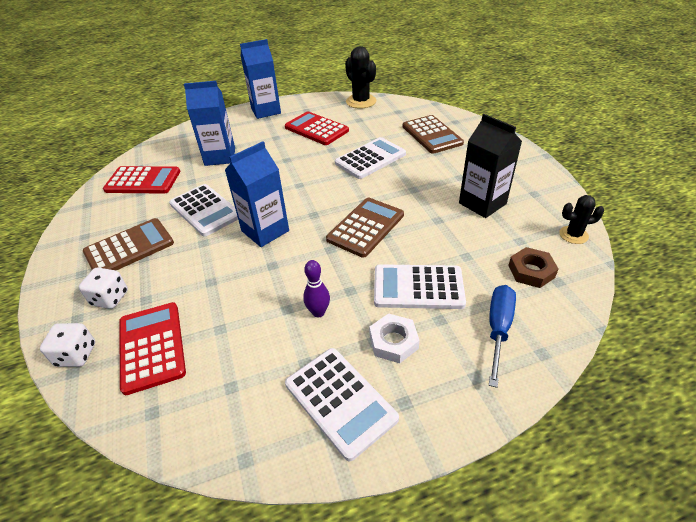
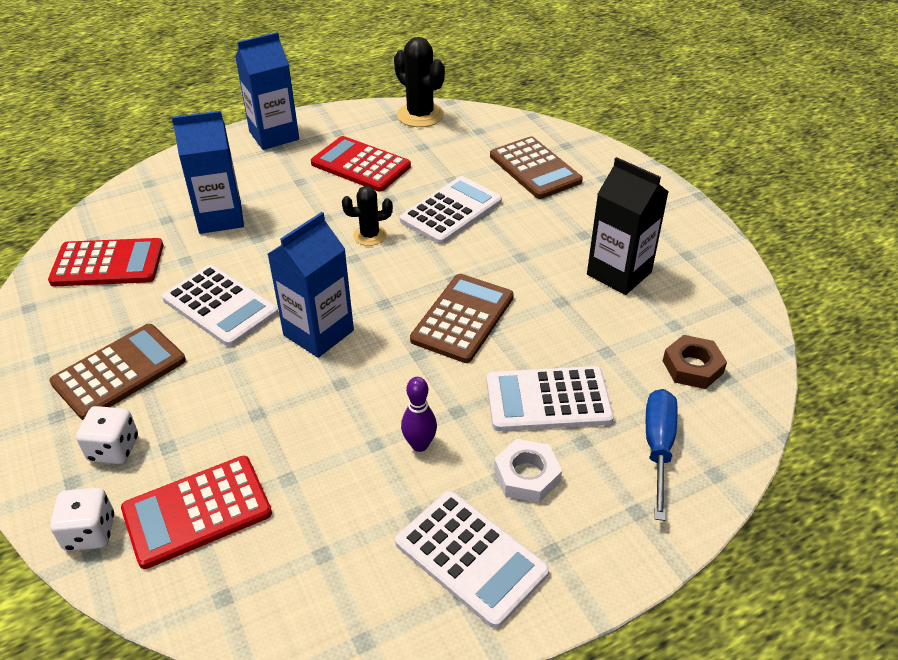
camera: 10 degrees left, 0 degrees up
(152, 346) = (197, 511): red calculator -> red calculator turned 90 degrees counterclockwise
(573, 235) = (743, 312): black cactus -> black cactus (370, 235)

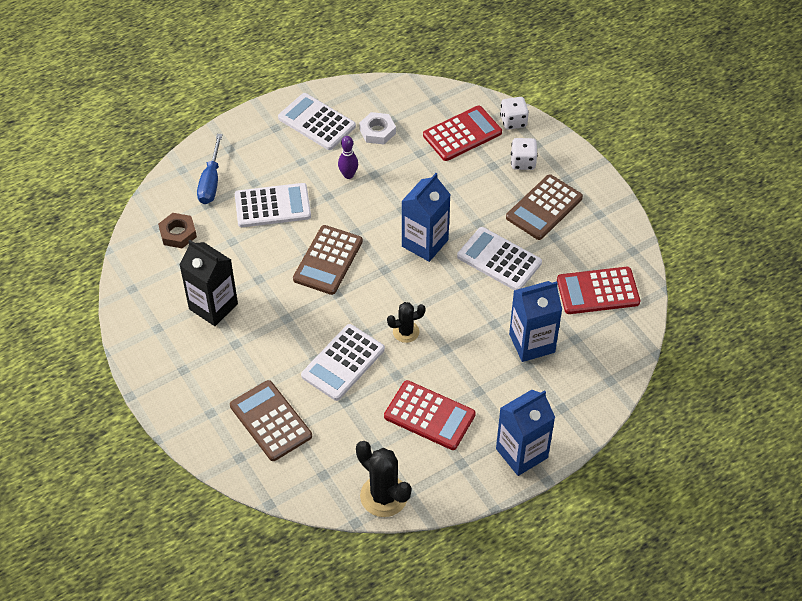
camera: 175 degrees right, 10 degrees up
(527, 475) = (287, 162): white nut -> white nut (377, 131)

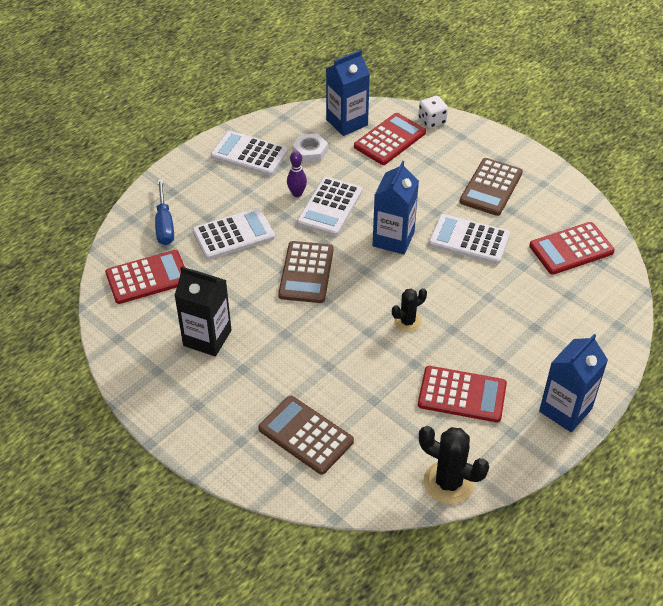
camera: 15 degrees left, 5 degrees down
(178, 233) = (147, 277): brown nut -> red calculator
(343, 363) = (357, 363): white calculator -> white calculator (330, 207)
(523, 162) = (455, 153): white dice -> none
(532, 343) = (531, 307): blue carton -> blue carton (347, 122)

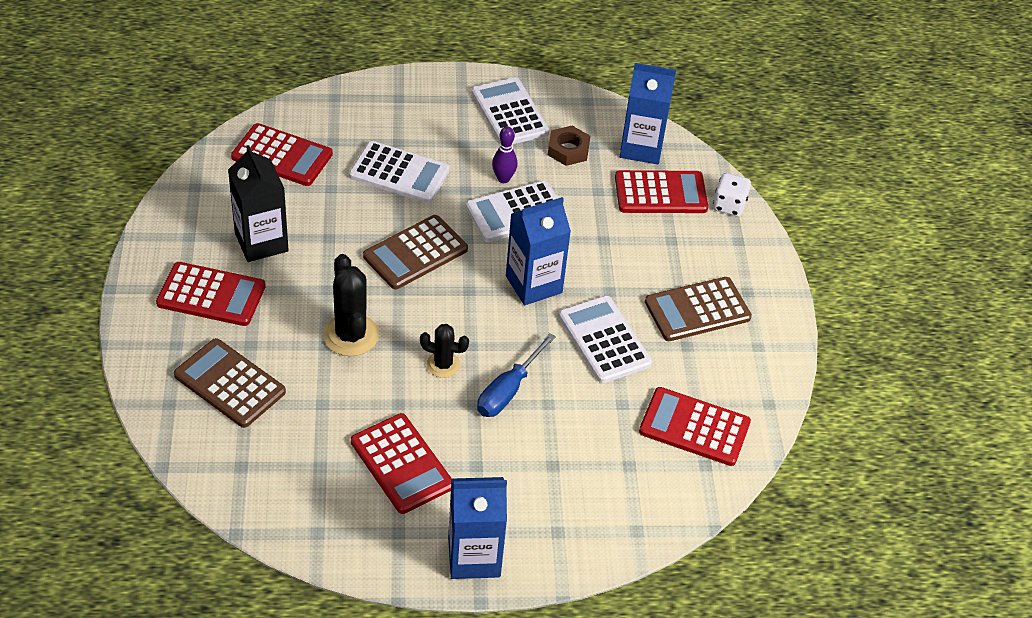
camera: 40 degrees right, 0 degrees up
(164, 224) = (354, 122): blue screwdriver -> blue screwdriver (508, 390)
(220, 393) = (211, 295): none -> red calculator
(306, 435) = (230, 384): brown calculator -> brown calculator turned 45 degrees counterclockwise
(310, 151) = (568, 150): white nut -> brown nut
(448, 482) = (287, 522): black cactus -> black cactus (351, 335)

